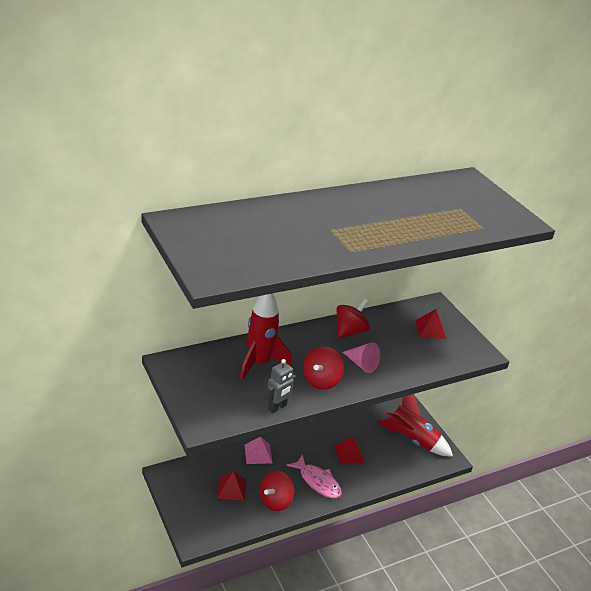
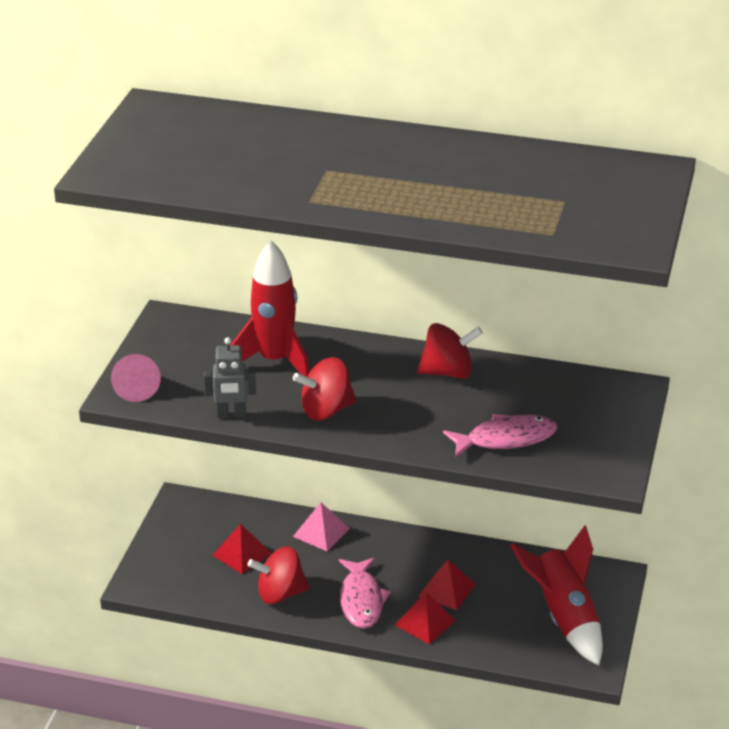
camera: 45 degrees right, 0 degrees up
(361, 364) = (408, 415): pink cone -> pink cone (136, 388)
(419, 356) = (506, 439): none -> pink fish
(430, 329) = (574, 415): red pyramid -> red pyramid (425, 622)

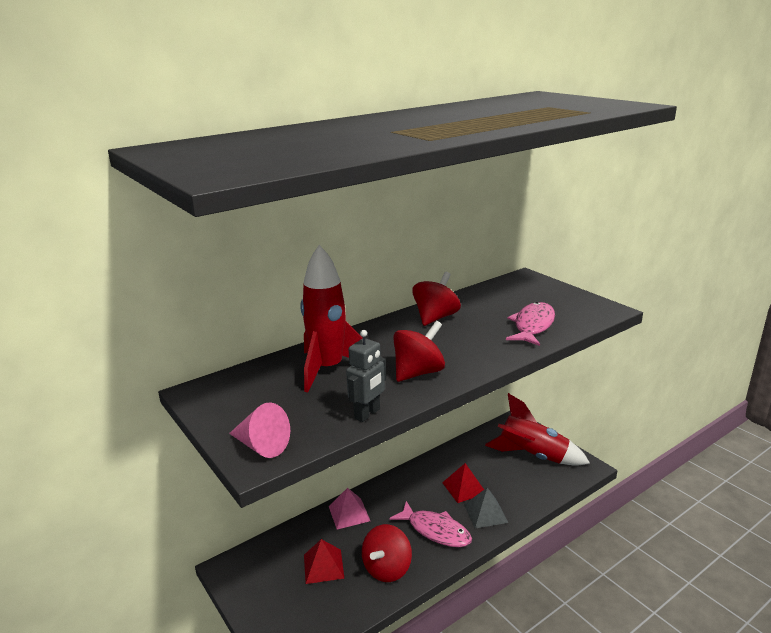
camera: 50 degrees left, 10 degrees down
(326, 410) = (418, 373): red spinning top -> red spinning top turned 150 degrees counterclockwise
(425, 622) = (485, 513): red pyramid -> grey pyramid

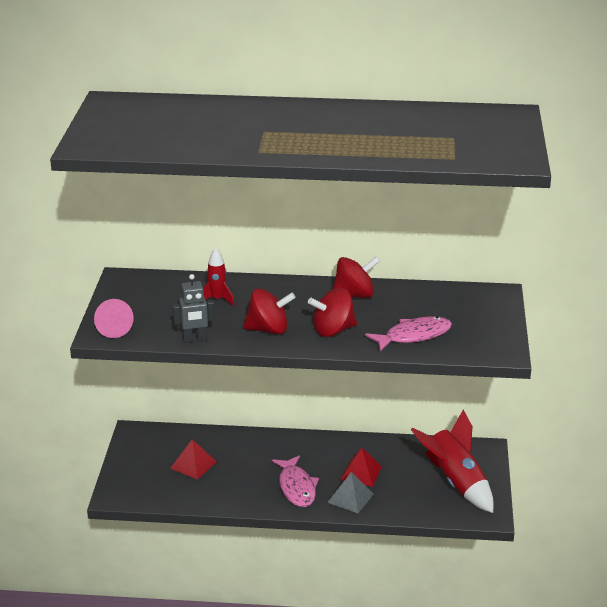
camera: 40 degrees right, 5 degrees up
(328, 369) = (217, 300): red rocket -> red rocket, size x0.53
(349, 513) = (252, 442): pink pyramid -> none
(387, 569) = (231, 490): red spinning top -> red spinning top (333, 330)

